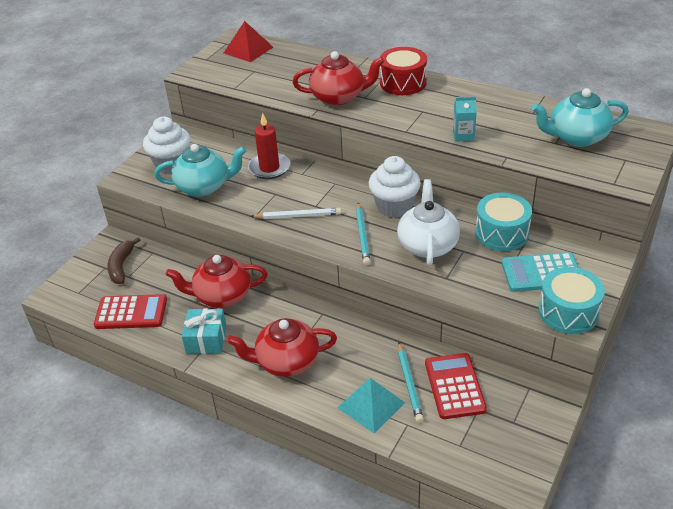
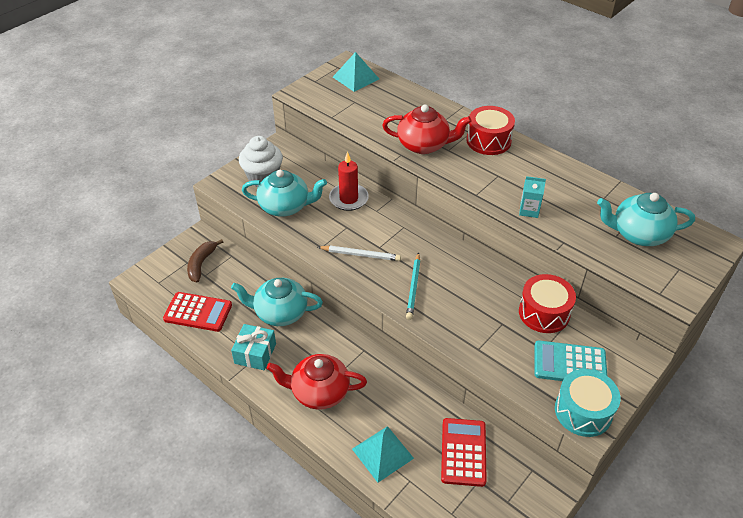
camera: 10 degrees right, 5 degrees up
(222, 296) = (280, 313): red teapot -> turquoise teapot
(248, 50) = (356, 78): red pyramid -> turquoise pyramid
(394, 206) = (451, 263): white cupcake -> none
(409, 384) = (422, 440): turquoise pencil -> none
(427, 245) = (470, 310): white teapot -> none
(501, 233) = (544, 313): turquoise drum -> red drum

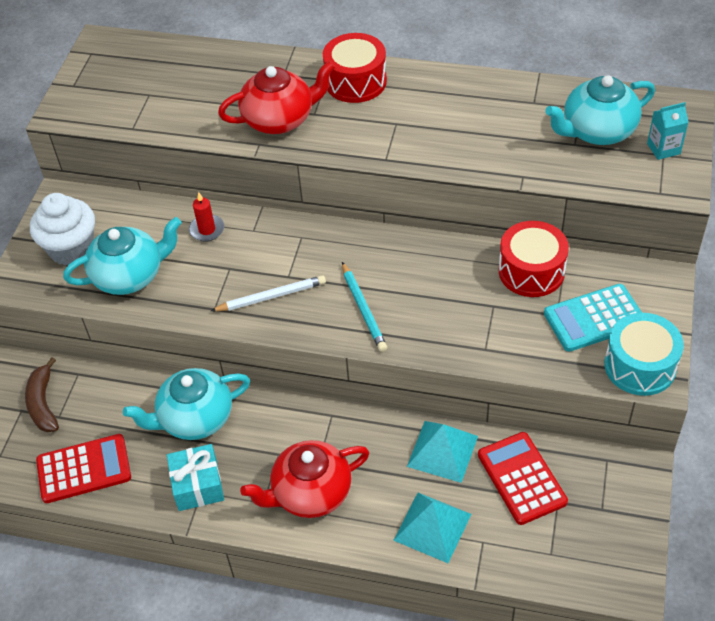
camera: 25 degrees left, 5 degrees up
(348, 199) = (207, 230): red candle -> red candle, size x0.63
(356, 78) = (127, 60): turquoise pyramid -> turquoise pyramid (442, 451)
(529, 210) = (460, 153): turquoise carton -> turquoise carton (663, 148)

